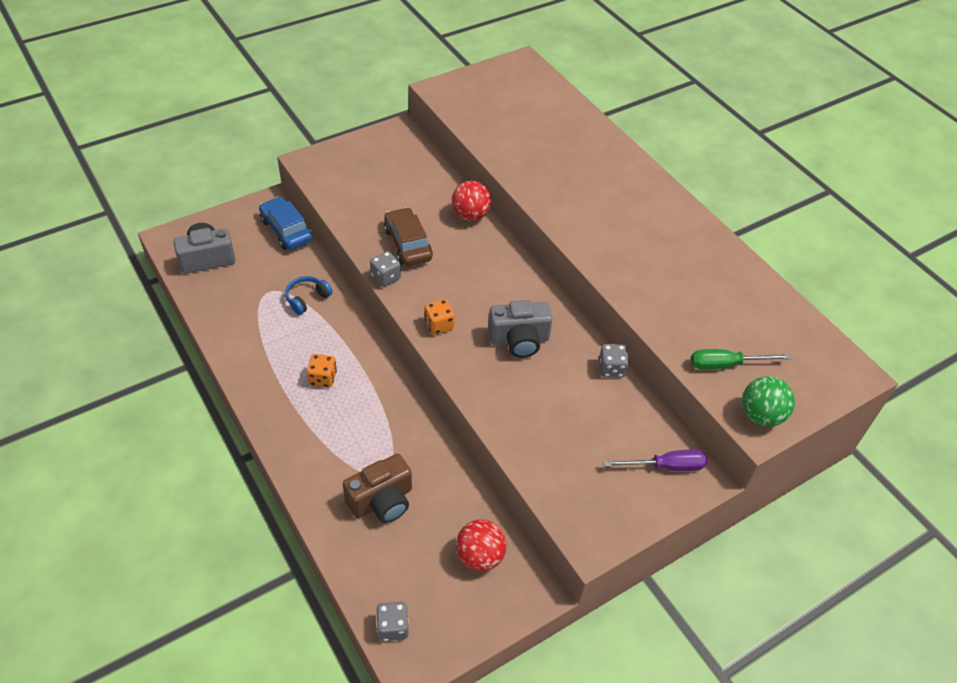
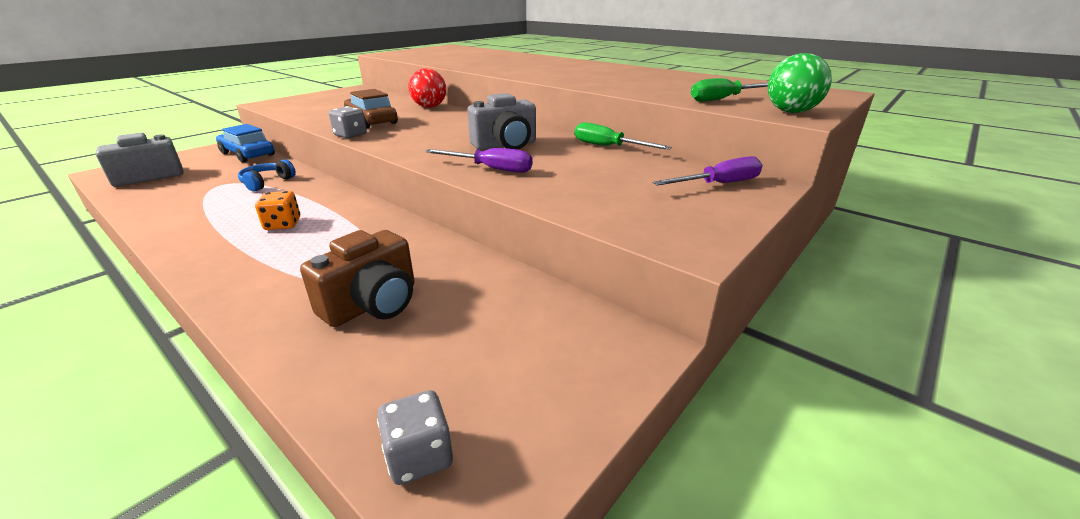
camera: 15 degrees left, 20 degrees down
(439, 325) = (415, 148): orange dice -> none
(480, 556) = (536, 328): red ball -> none
(493, 386) = (491, 169): none -> purple screwdriver
(611, 369) = (608, 147): grey dice -> green screwdriver

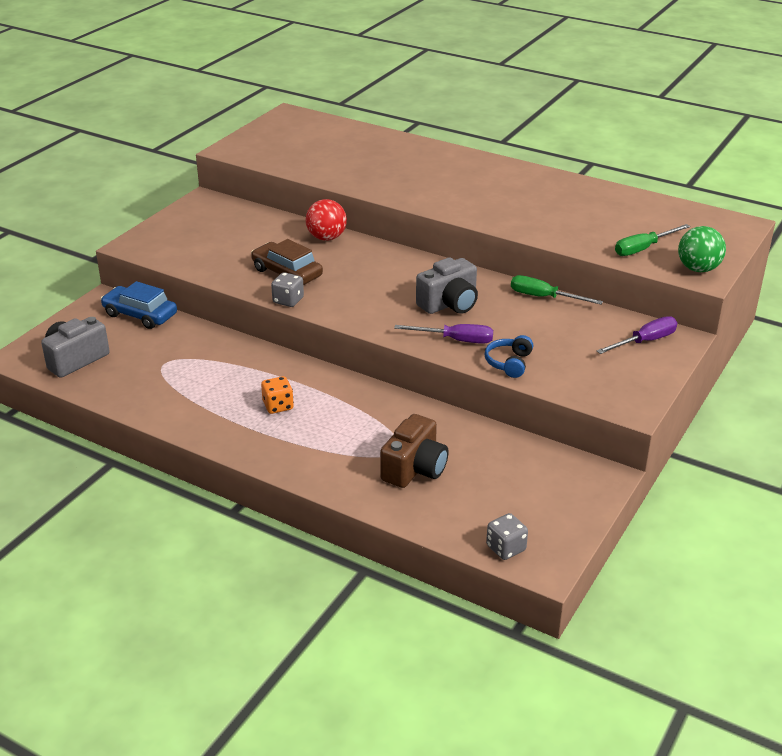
camera: 10 degrees left, 5 degrees up
(267, 182) = (208, 356): blue headphones -> blue headphones (509, 363)

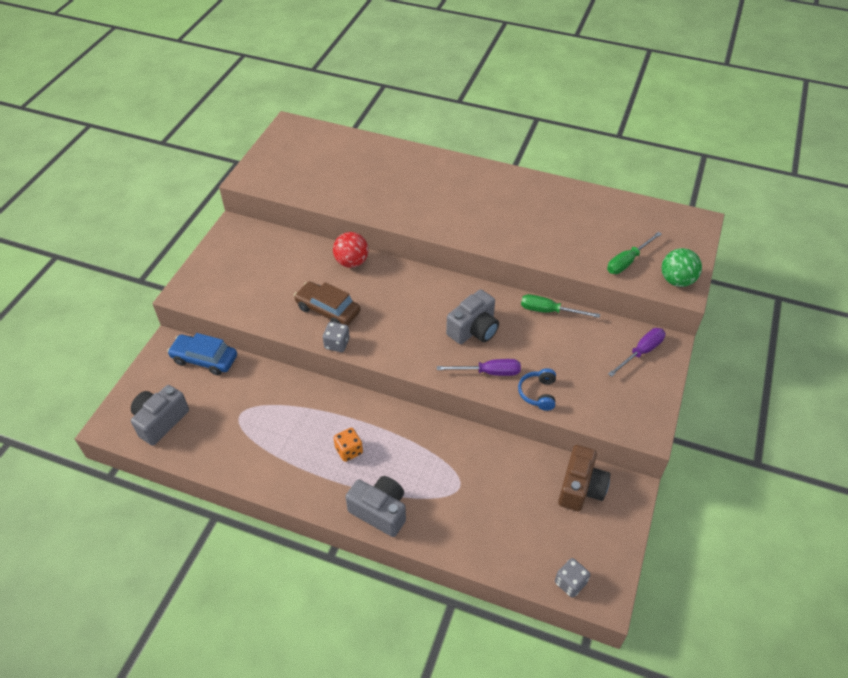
camera: 10 degrees left, 15 degrees up
(297, 460) = (380, 511): none -> grey camera
(415, 469) = (478, 506): brown camera -> brown camera (580, 488)

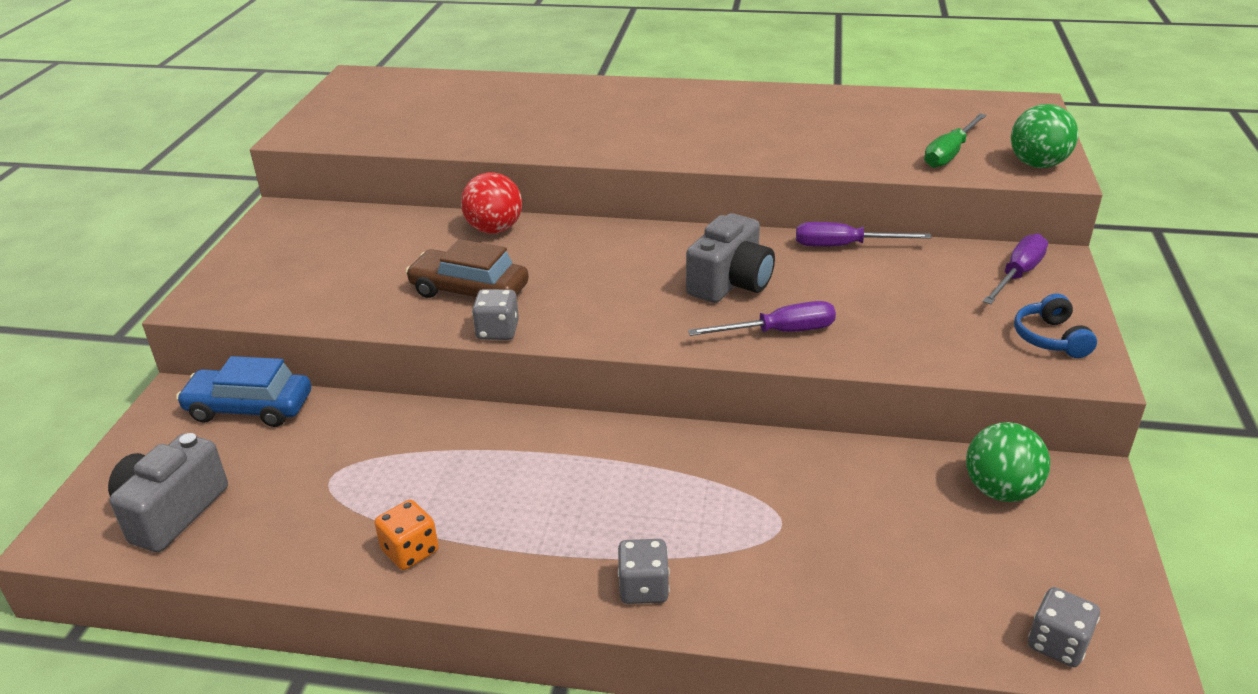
camera: 10 degrees left, 15 degrees down
(349, 450) = (554, 501): orange dice -> orange dice (410, 551)
(380, 511) = (643, 588): grey camera -> grey dice
(538, 393) = (877, 347): blue headphones -> blue headphones (1050, 338)
(549, 311) = (844, 246): green screwdriver -> purple screwdriver
(580, 488) = (1000, 490): brown camera -> green ball

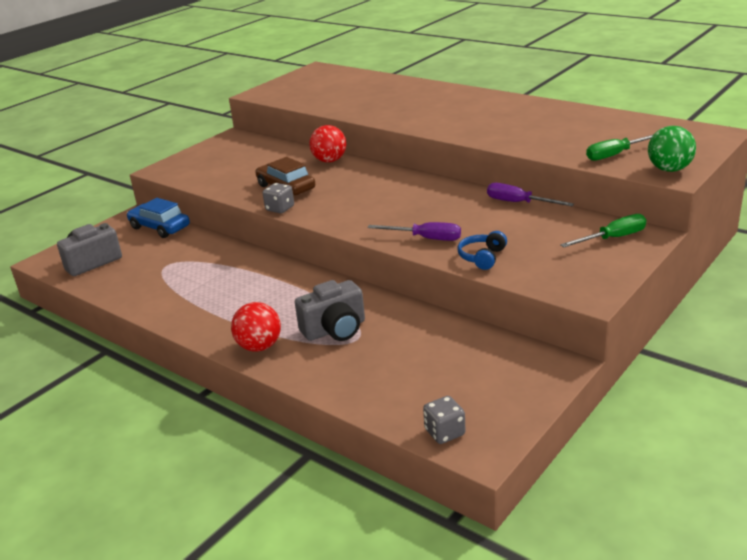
camera: 30 degrees right, 5 degrees down
(410, 551) = (172, 303): orange dice -> none
(643, 588) = (259, 346): grey dice -> red ball
(730, 283) = (427, 209): grey camera -> grey camera (335, 329)
(1000, 490) = (499, 356): green ball -> none
(1017, 275) = (613, 238): purple screwdriver -> green screwdriver
(1050, 338) = (588, 275): blue headphones -> blue headphones (482, 257)

